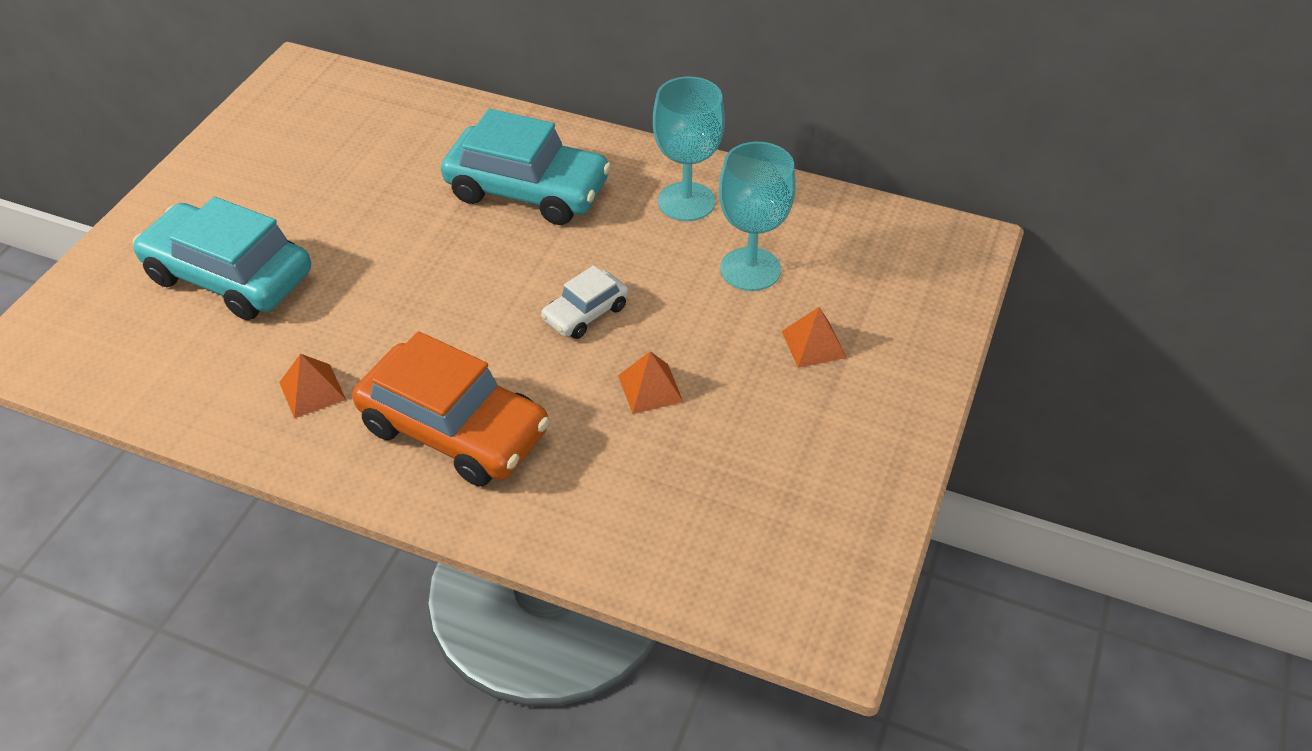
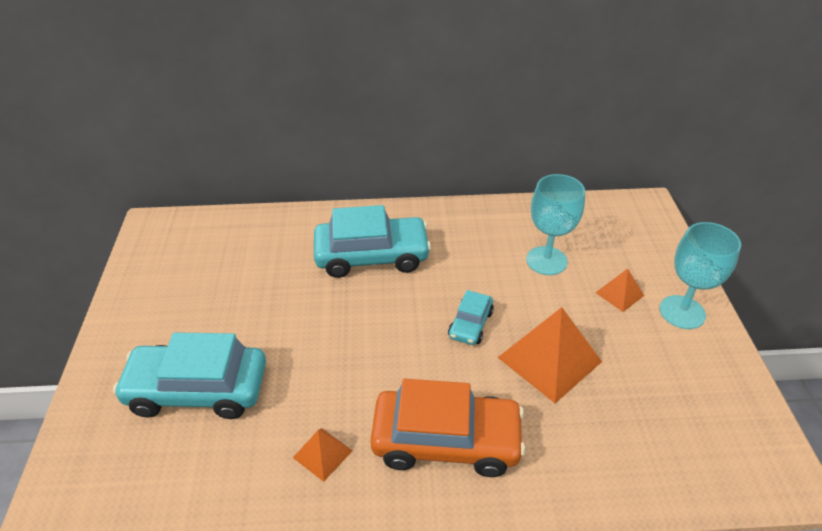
camera: 25 degrees left, 5 degrees down
(585, 313) = (470, 324): white car -> turquoise car
(650, 388) = (549, 359): orange pyramid -> orange pyramid, size x1.96
(686, 202) = (476, 232): turquoise goblet -> turquoise goblet (682, 312)

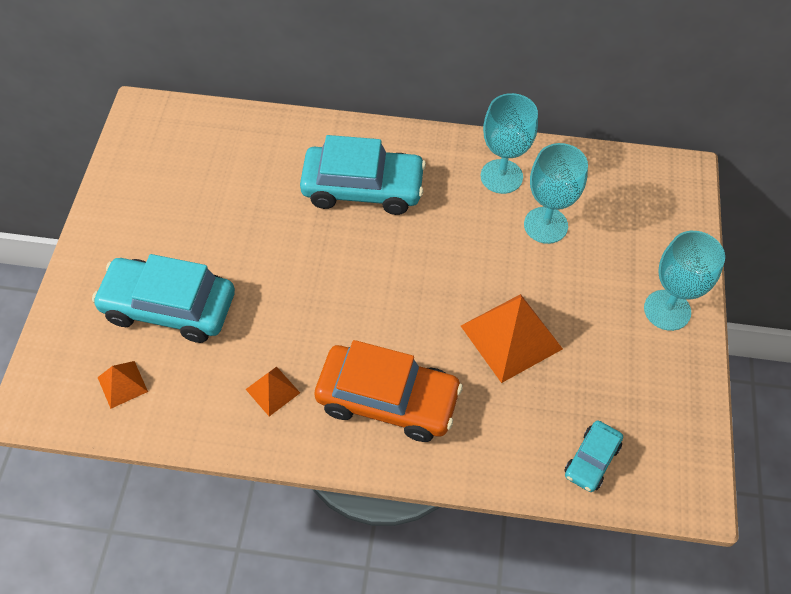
camera: 10 degrees right, 15 degrees up
(470, 324) = (444, 285): turquoise car -> turquoise car (591, 460)
(494, 229) = (501, 176): none -> turquoise goblet
(619, 294) = (609, 278): orange pyramid -> orange pyramid (122, 384)

